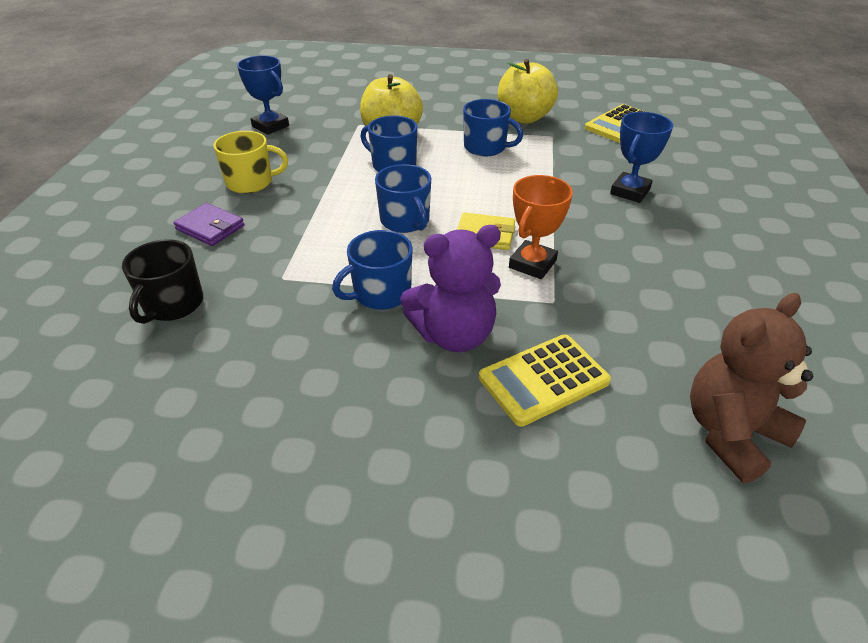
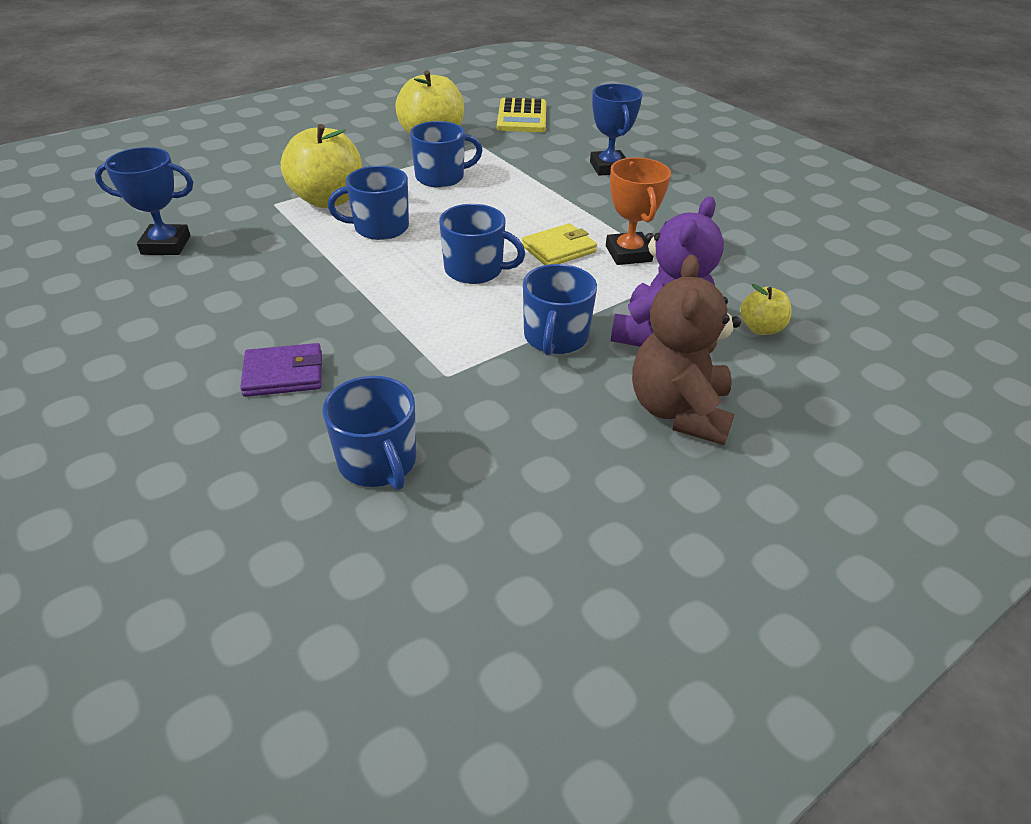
camera: 45 degrees left, 0 degrees up
(173, 304) = (378, 462): black mug -> blue mug
(251, 182) = (249, 310): yellow mug -> none
(543, 380) = (761, 328): yellow calculator -> yellow apple
(731, 433) = (893, 295): brown teddy bear -> brown teddy bear (679, 411)

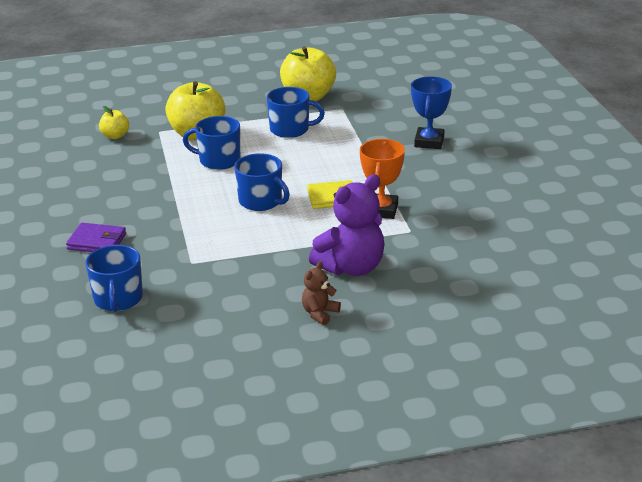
camera: 25 degrees right, 10 degrees down
(166, 245) = (74, 149): blue trophy -> none
(522, 117) = (396, 88): yellow calculator -> none
(555, 337) = (278, 255): blue mug -> none
(679, 411) = (319, 313): brown teddy bear -> brown teddy bear, size x0.50
(761, 328) = (428, 278): yellow apple -> yellow apple (115, 136)

